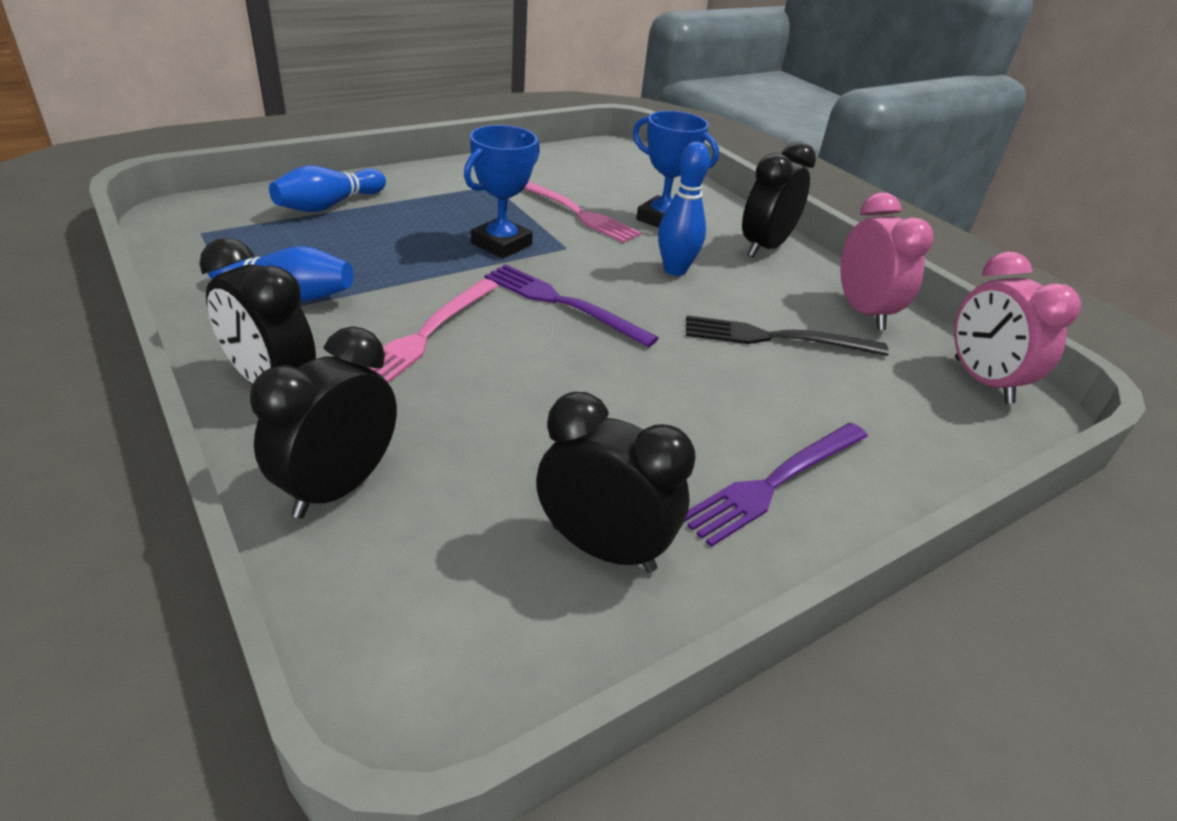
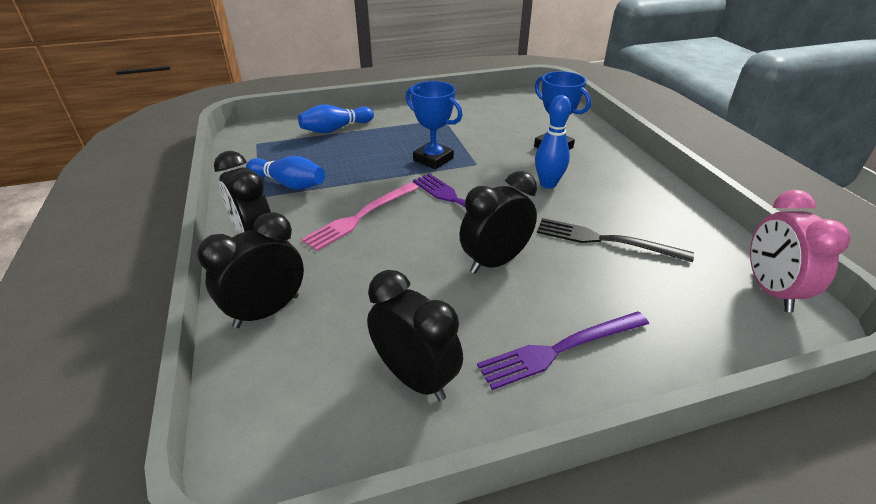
camera: 20 degrees right, 0 degrees up
(501, 244) = (433, 159): blue trophy -> blue trophy turned 75 degrees clockwise
(575, 212) = (492, 139): pink fork -> none
(764, 247) = (624, 171): black clock -> black clock (495, 262)
(863, 312) = (686, 226): pink clock -> none

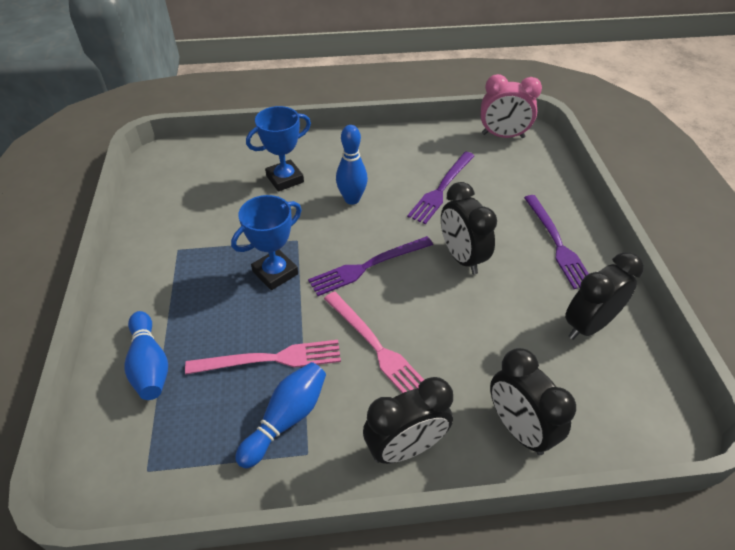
camera: 80 degrees left, 10 degrees up
(343, 170) = (270, 359): none -> pink fork
(605, 240) = (441, 189): black fork -> purple fork

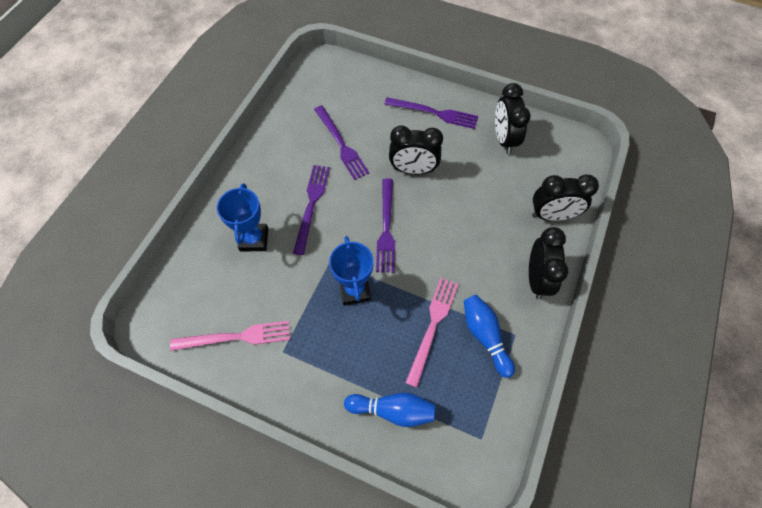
camera: 60 degrees left, 15 degrees up
(352, 199) = (311, 205): blue bowling pin -> purple fork
(376, 347) = (458, 258): pink fork -> pink fork (236, 337)
(503, 136) = (313, 77): pink clock -> none

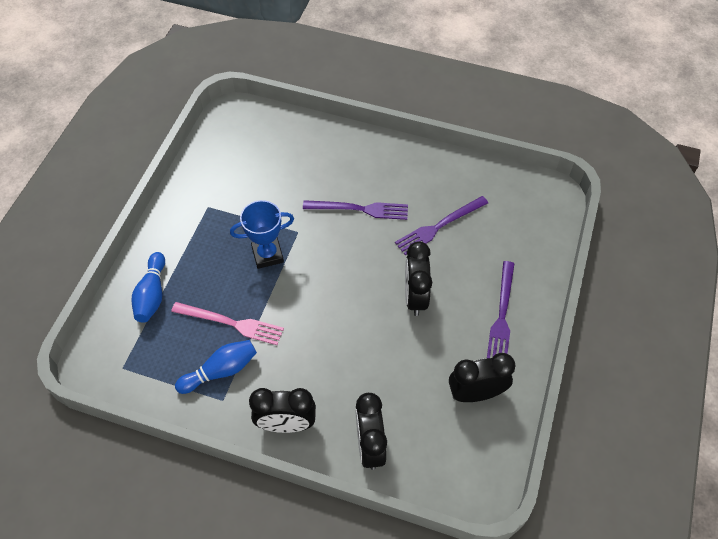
camera: 85 degrees right, 5 degrees down
(236, 337) = (221, 172): pink fork -> none
(254, 239) = (317, 169): blue trophy -> none
(386, 228) = (338, 276): purple fork -> none

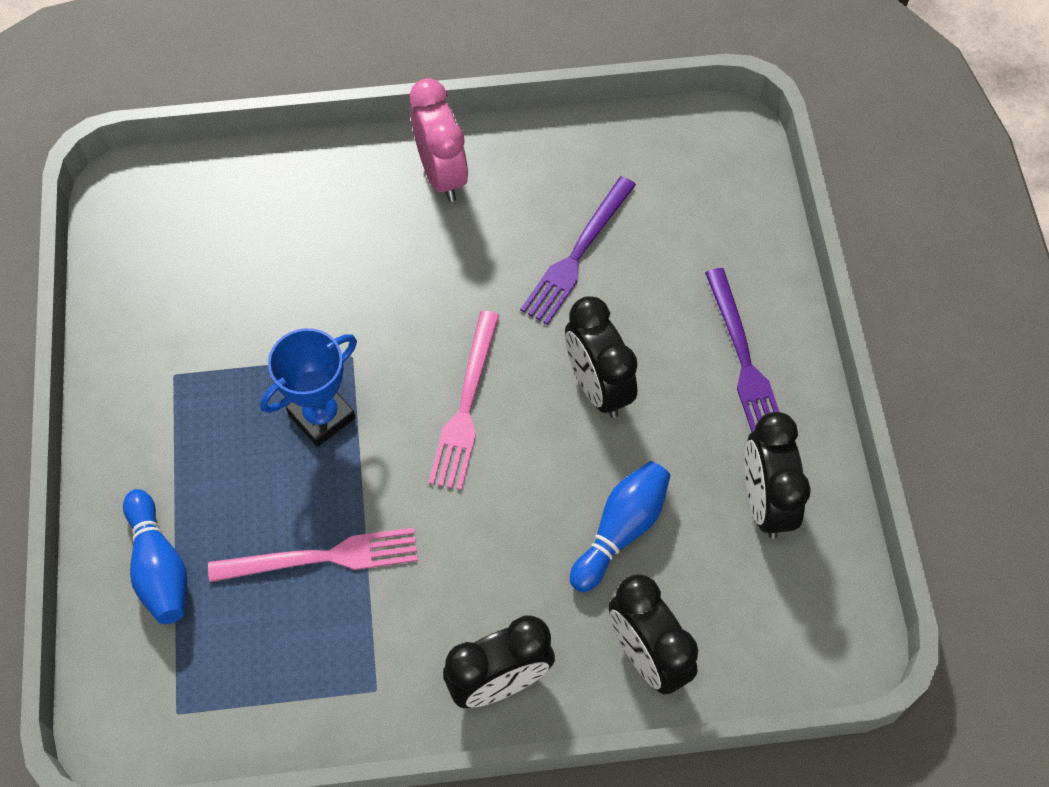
camera: 25 degrees left, 5 degrees up
(221, 371) = (347, 644): blue bowling pin -> blue bowling pin (621, 530)
(342, 279) = (466, 406): none -> pink fork
(360, 209) = (435, 276): purple fork -> none
(389, 161) = (442, 174): none -> pink clock
(475, 393) = (765, 501): black clock -> black clock turned 60 degrees counterclockwise

